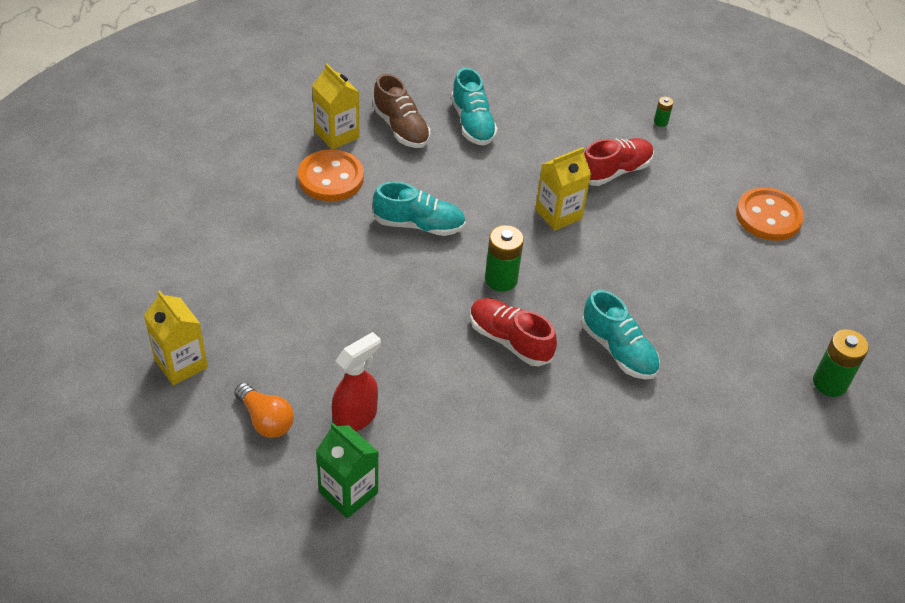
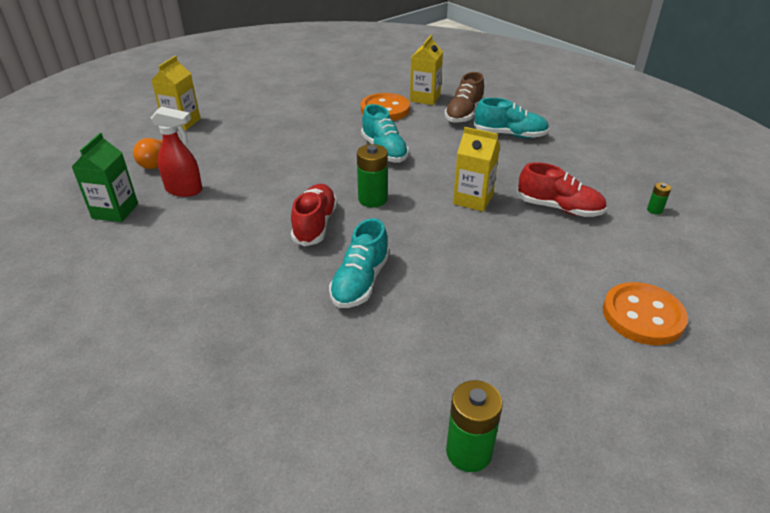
camera: 60 degrees right, 10 degrees down
(472, 123) = (510, 135): turquoise shoe -> turquoise shoe turned 120 degrees counterclockwise

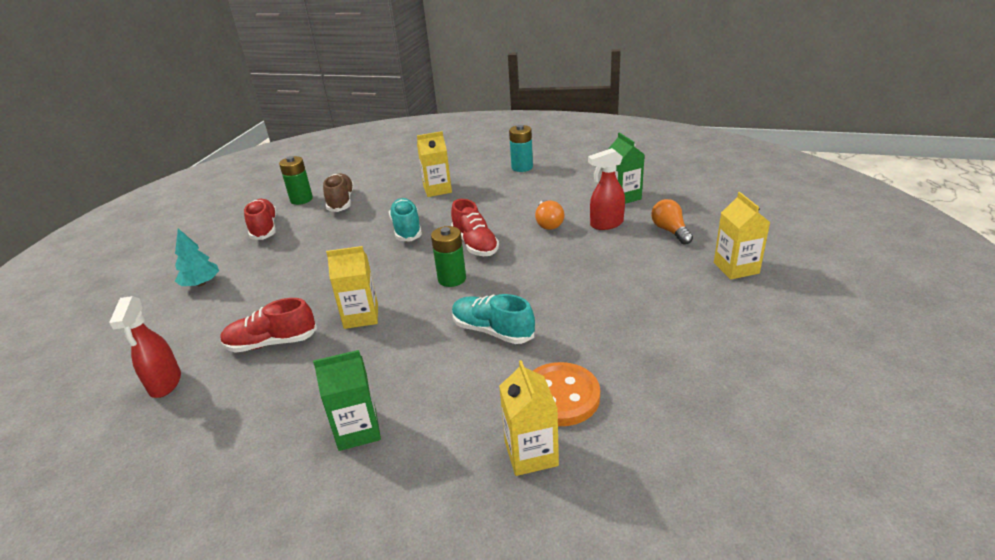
camera: 150 degrees right, 5 degrees down
(105, 323) = (522, 167): none -> turquoise battery
(223, 215) = (548, 223): none -> orange light bulb
(256, 341) = (437, 189): none -> yellow carton
(464, 114) = (446, 444): brown shoe -> brown shoe (341, 202)
(510, 135) = (358, 430): turquoise shoe -> green carton
(550, 394) = (264, 228): none -> red shoe
(642, 316) = (201, 283): orange button -> turquoise tree
(654, 210) = (165, 384): green battery -> red spray bottle

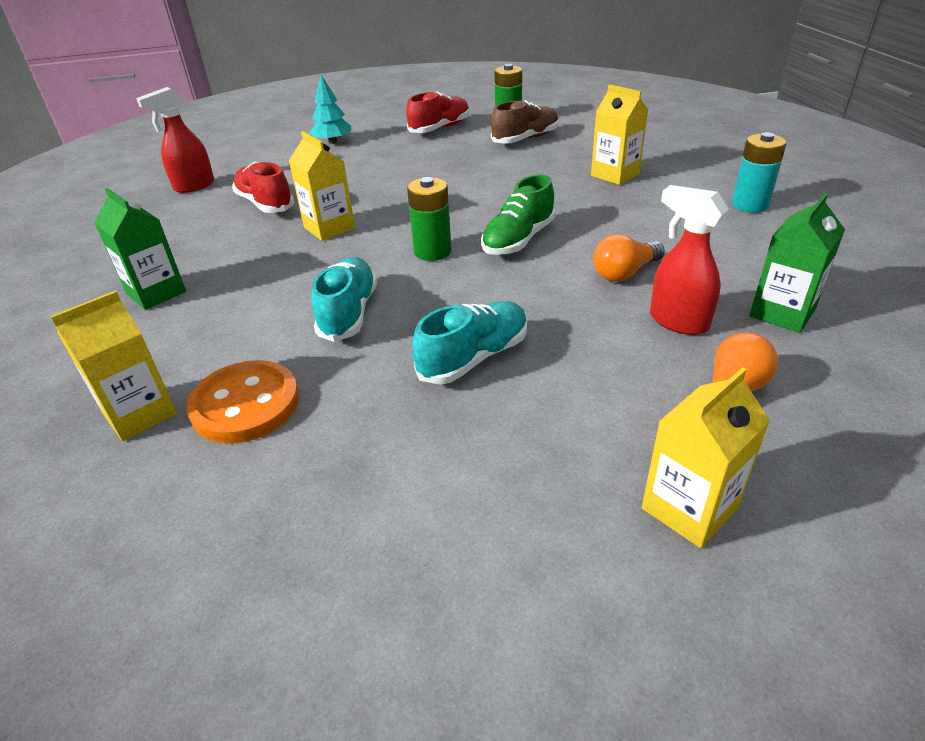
camera: 60 degrees right, 5 degrees up
(407, 229) = (508, 190): turquoise shoe -> turquoise shoe (474, 358)
(475, 244) = (518, 240): red shoe -> green shoe

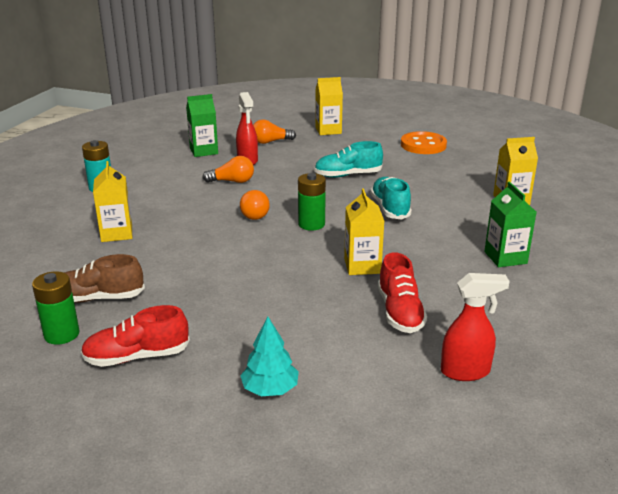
camera: 150 degrees left, 10 degrees down
(245, 405) = (460, 189): orange button -> orange button (423, 145)
(348, 313) = (390, 208): turquoise shoe -> turquoise shoe turned 135 degrees clockwise
(518, 240) = (254, 213): green shoe -> orange light bulb

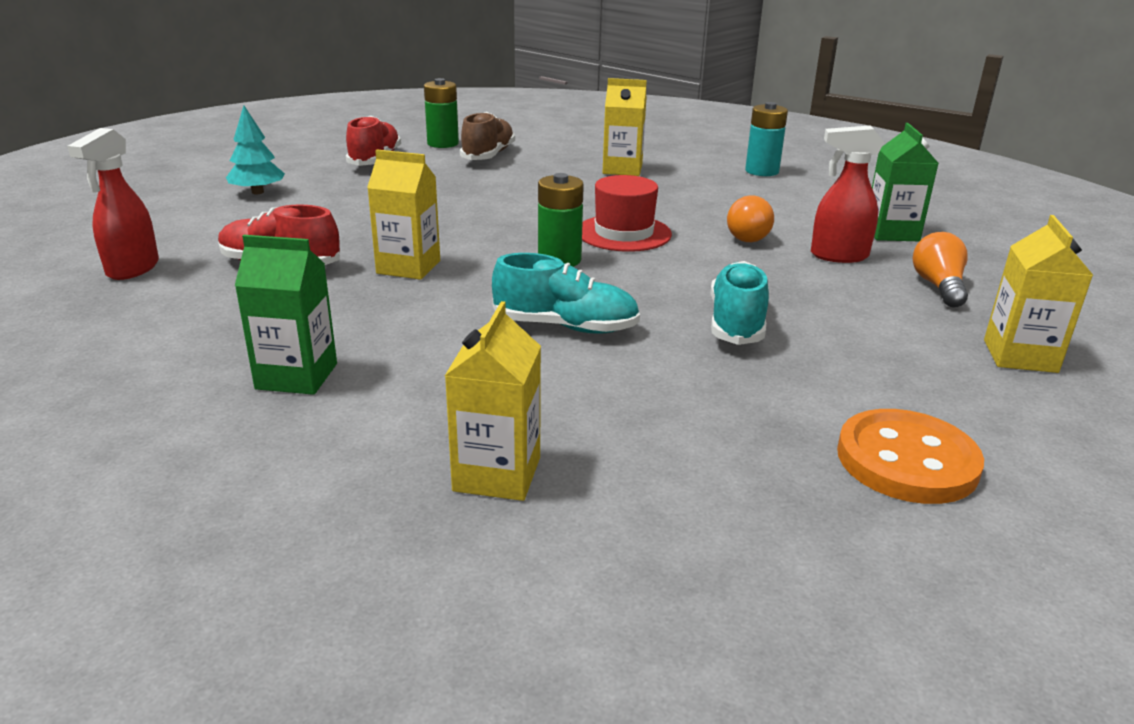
camera: 110 degrees right, 0 degrees up
(254, 213) = (623, 233): orange light bulb -> red hat

